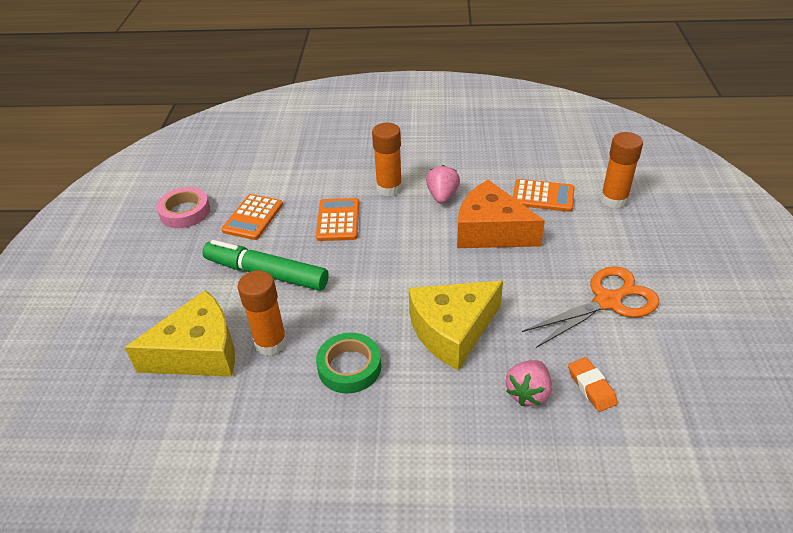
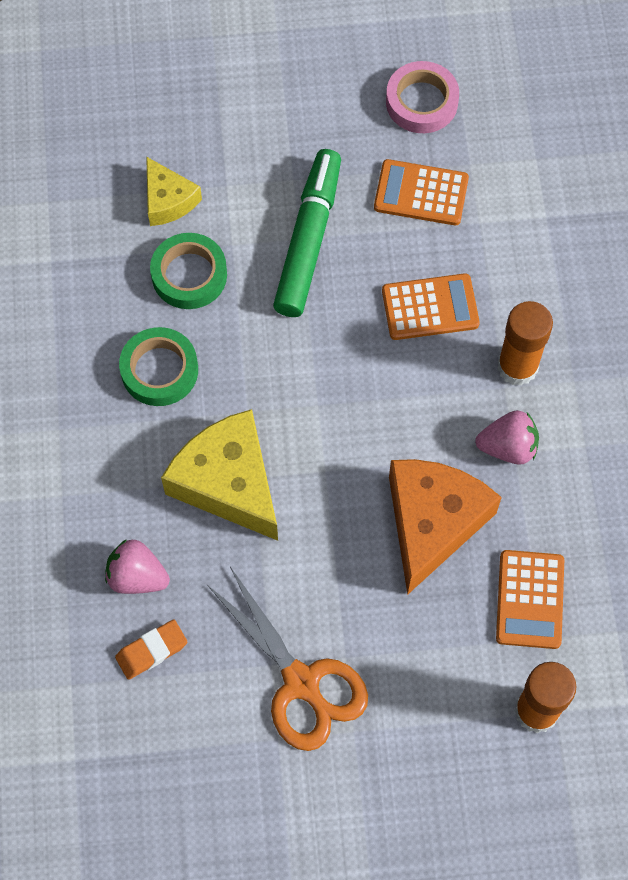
camera: 80 degrees right, 25 degrees up
(199, 352) = (168, 200): yellow cheese -> yellow cheese, size x0.56
(271, 343) = (189, 275): orange glue stick -> green tape

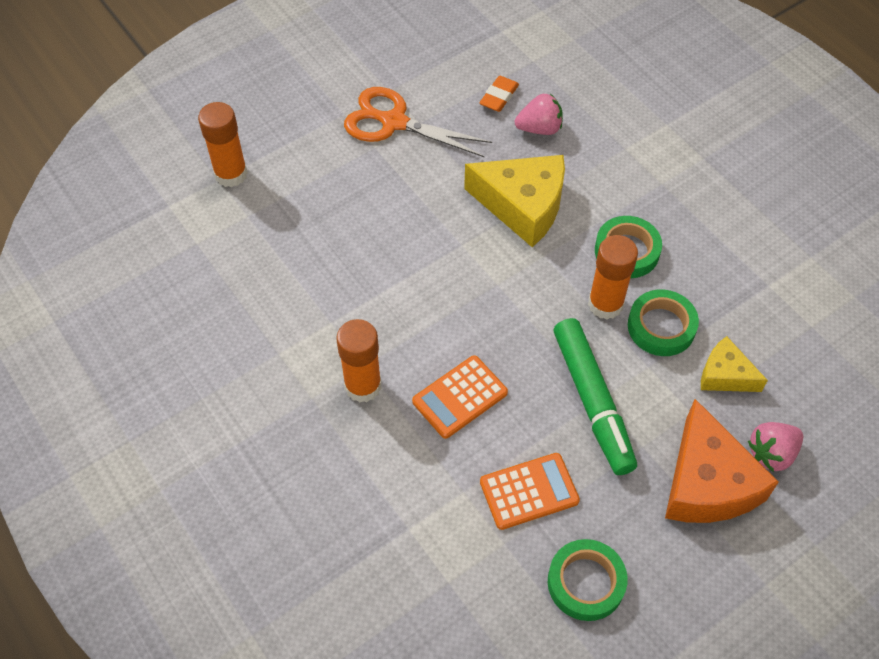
camera: 150 degrees right, 10 degrees down
(225, 325) = (605, 304): none -> orange glue stick
(421, 102) = (586, 582): pink tape -> green tape
(432, 522) = (364, 248): orange cheese -> orange cheese (707, 483)
(508, 447) = (338, 323): pink strawberry -> pink strawberry (771, 453)
(530, 599) = (268, 234): orange calculator -> none

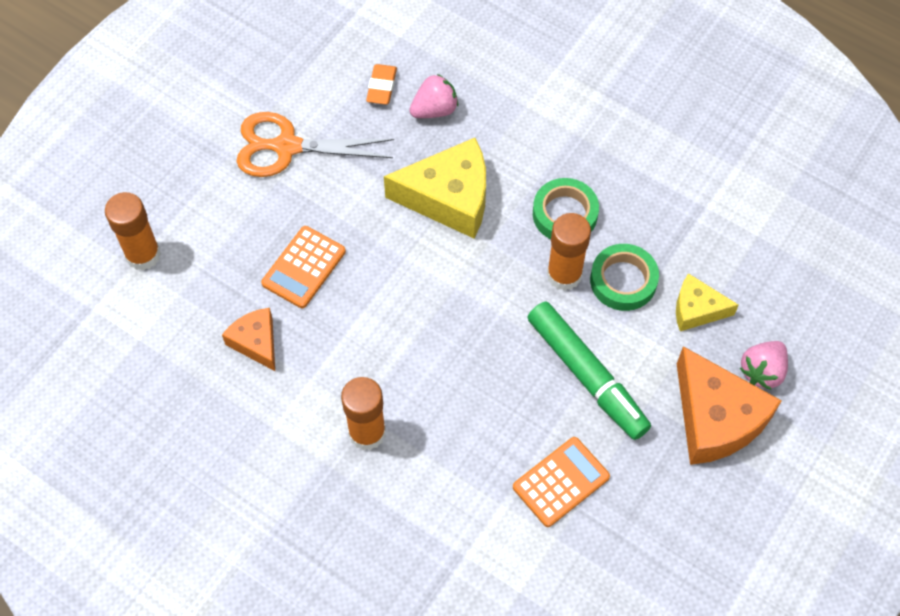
camera: 20 degrees left, 5 degrees up
(296, 276) = (256, 342): none -> orange cheese
(460, 397) = (463, 413): orange calculator -> orange calculator (304, 267)
(586, 582) = (642, 549): green tape -> none

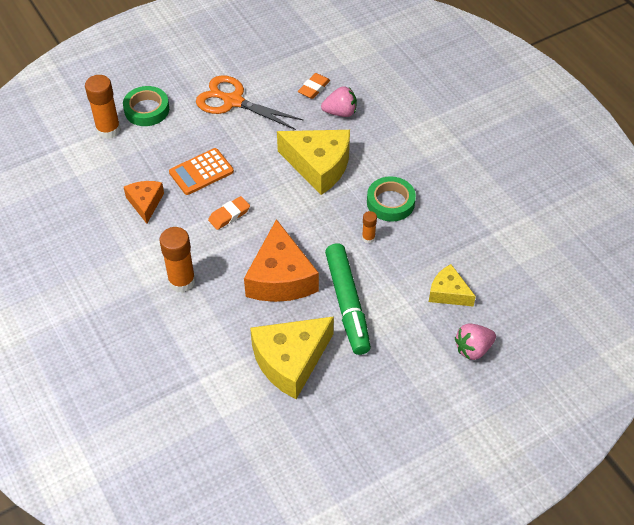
camera: 25 degrees right, 10 degrees down
(375, 315) = (229, 215): none -> orange eraser
(561, 482) = (290, 361): orange calculator -> yellow cheese
(564, 275) = (368, 238): orange glue stick -> orange glue stick, size x0.50
(623, 281) = (407, 256): green tape -> green tape (147, 110)
(716, 418) = (422, 365): orange cheese -> orange cheese (281, 278)

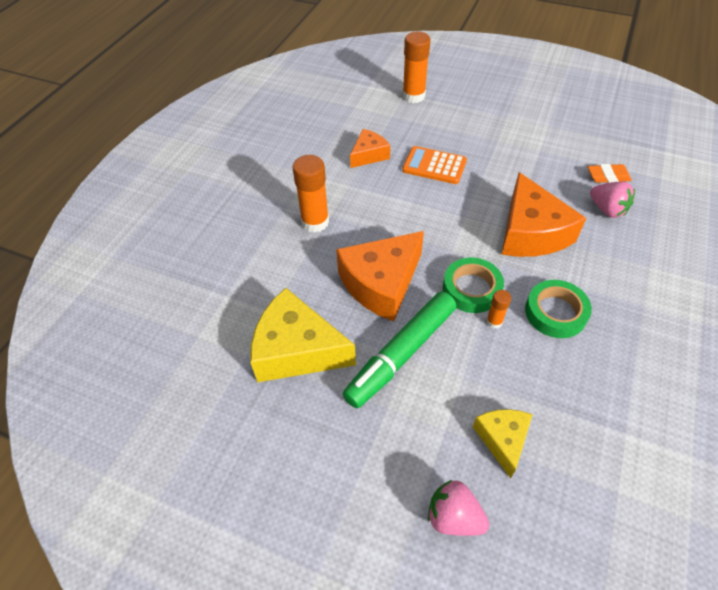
camera: 55 degrees right, 0 degrees up
(147, 110) = (456, 102): green tape -> green tape (471, 289)
(229, 215) = (410, 208): orange eraser -> none
(233, 101) = (526, 139): orange scissors -> none
(319, 166) = (531, 232): yellow cheese -> orange cheese

